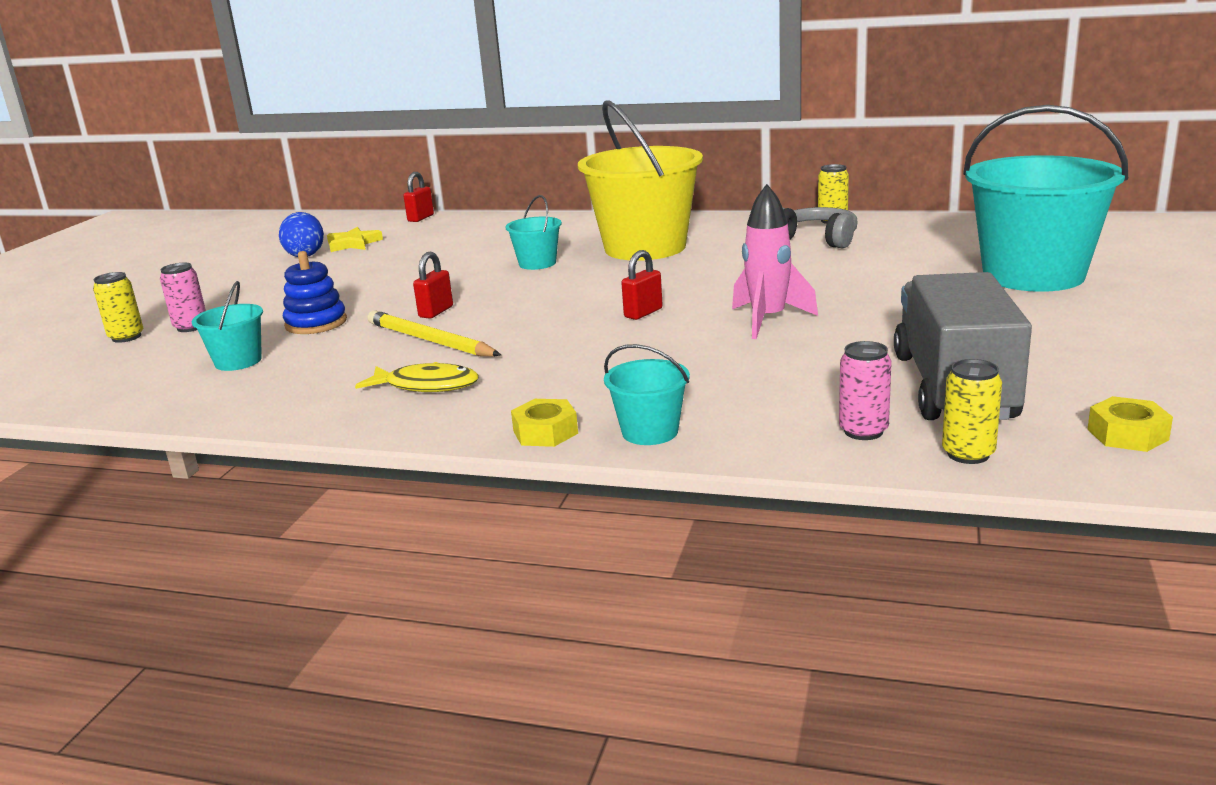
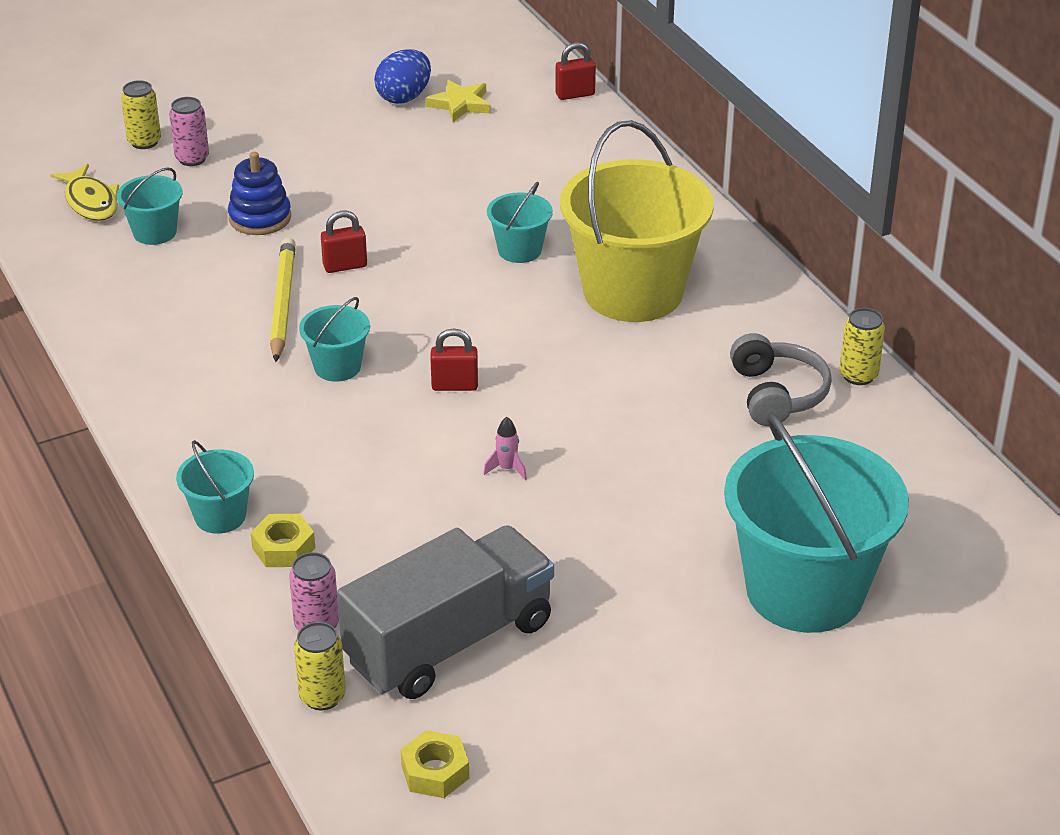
camera: 45 degrees right, 15 degrees up
(426, 386) = (199, 357): yellow fish -> yellow fish (90, 202)
(545, 342) = (337, 367): none -> turquoise bucket
(545, 432) = (175, 464): yellow nut -> yellow nut (283, 548)
(768, 320) = (507, 469): pink rocket -> pink rocket, size x0.45

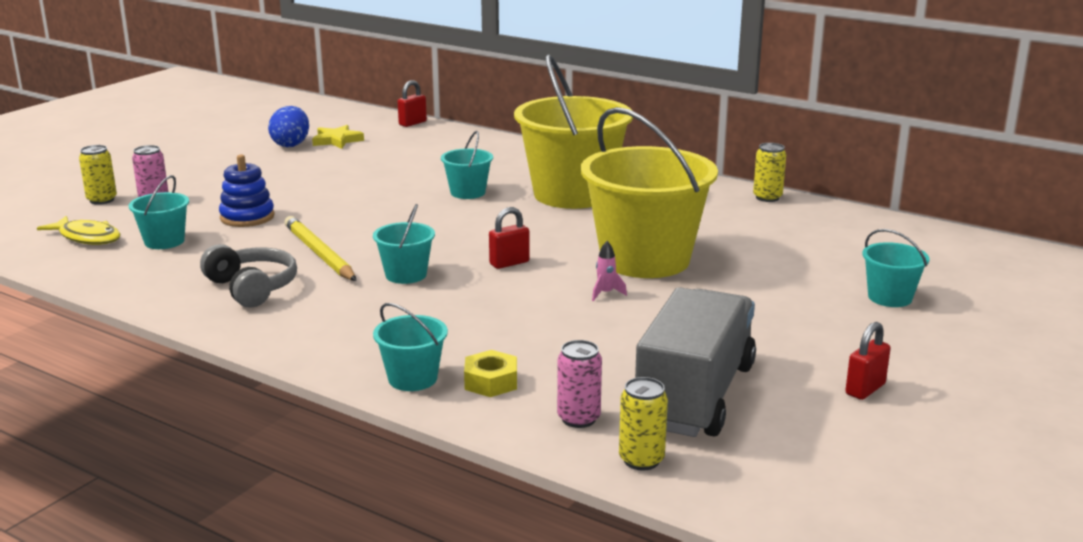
camera: 30 degrees left, 15 degrees down
(345, 266) = (346, 226): red padlock -> red padlock (865, 389)
(435, 772) = (793, 475): yellow nut -> none
(602, 431) = (645, 259): none -> yellow bucket
(777, 394) = (731, 216): grey headphones -> grey headphones (252, 288)
(805, 590) = (890, 297): turquoise bucket -> turquoise bucket, size x0.45

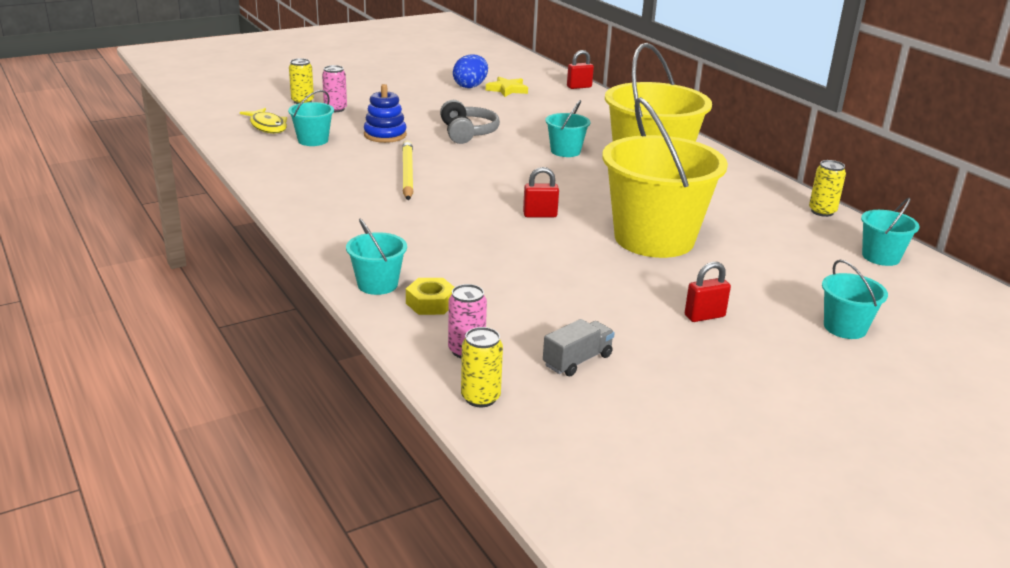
camera: 25 degrees right, 5 degrees up
(252, 288) = (336, 188): grey headphones -> grey headphones (467, 133)
(406, 275) = (452, 205): turquoise bucket -> turquoise bucket (880, 257)
(605, 293) = (591, 258): pink rocket -> none
(695, 395) = (577, 360): grey truck -> grey truck, size x0.43
(865, 389) = (732, 400): red padlock -> red padlock (704, 316)

